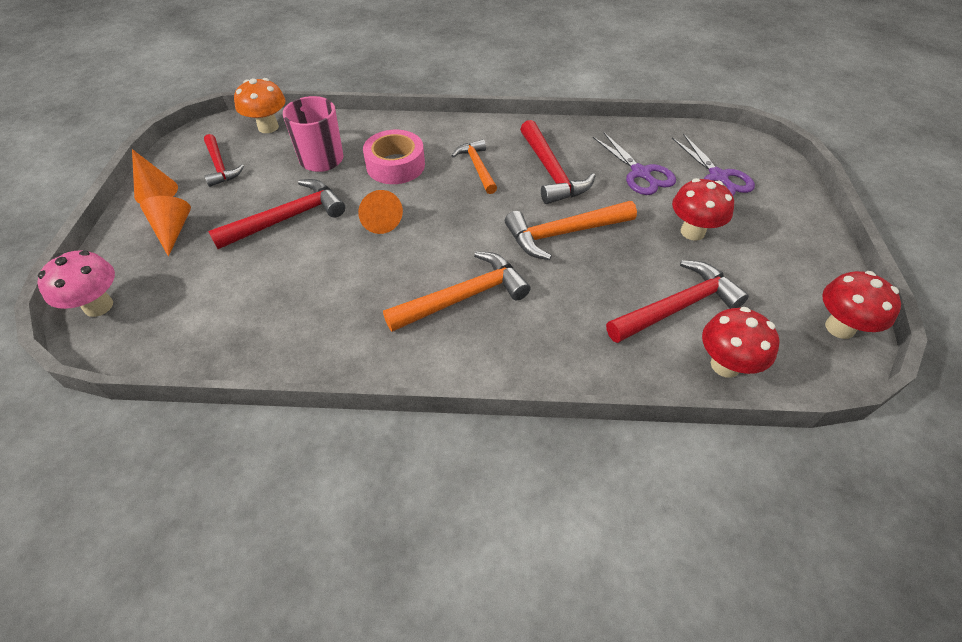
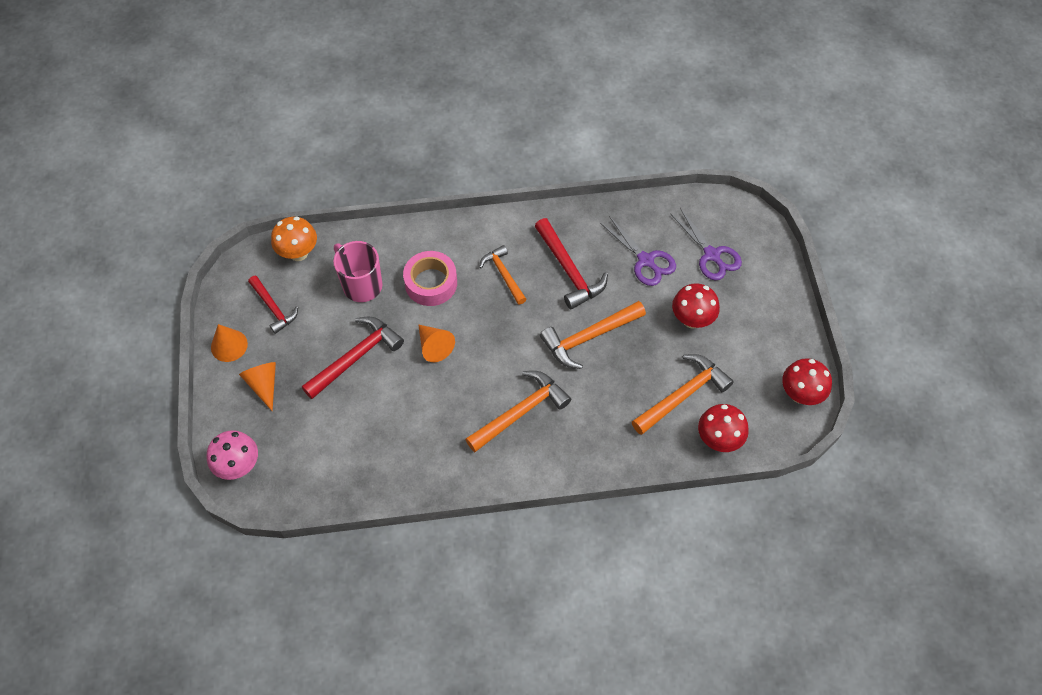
camera: 10 degrees left, 10 degrees up
(677, 306) = (683, 395): red hammer -> orange hammer

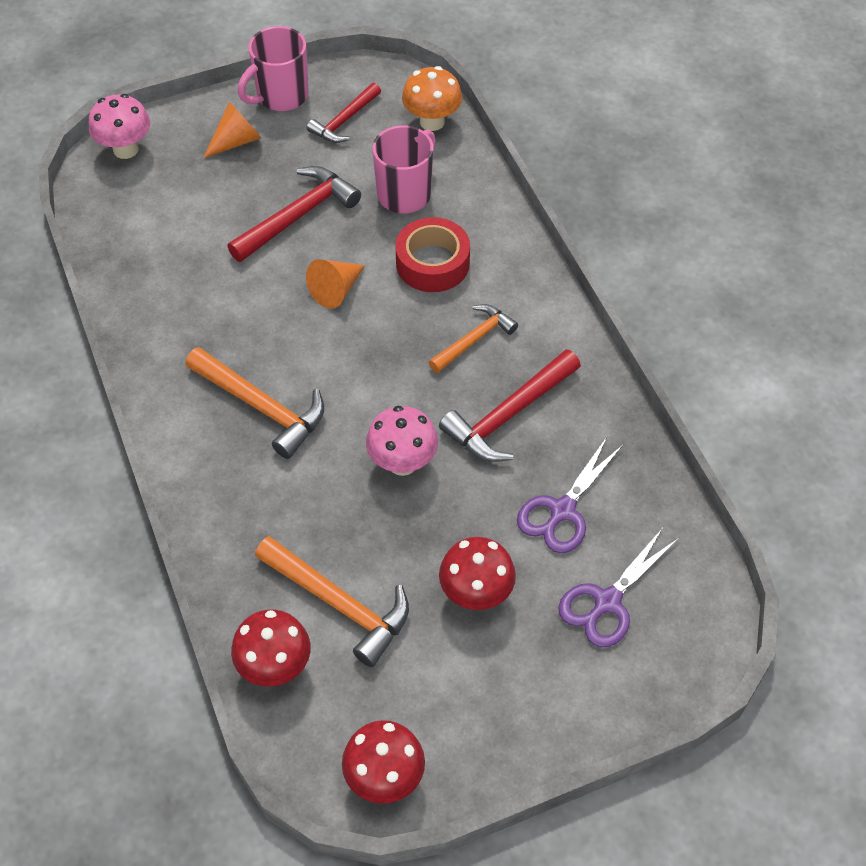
camera: 75 degrees right, 5 degrees down
(229, 345) = (281, 96): orange cone -> pink mug
(356, 357) = (298, 216): red hammer -> red hammer turned 75 degrees counterclockwise
(431, 283) = (432, 263): pink tape -> red tape
(588, 337) = (402, 462): orange hammer -> pink mushroom

